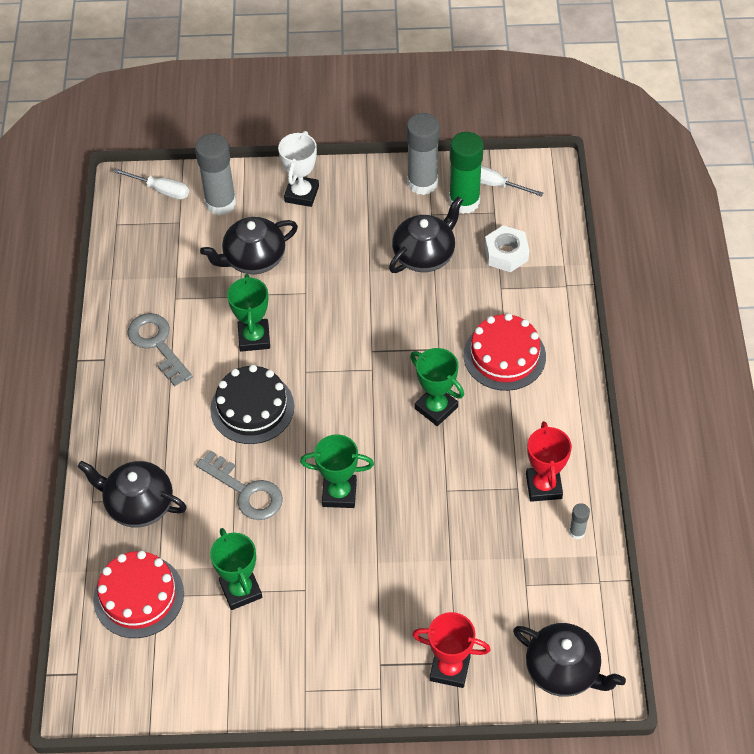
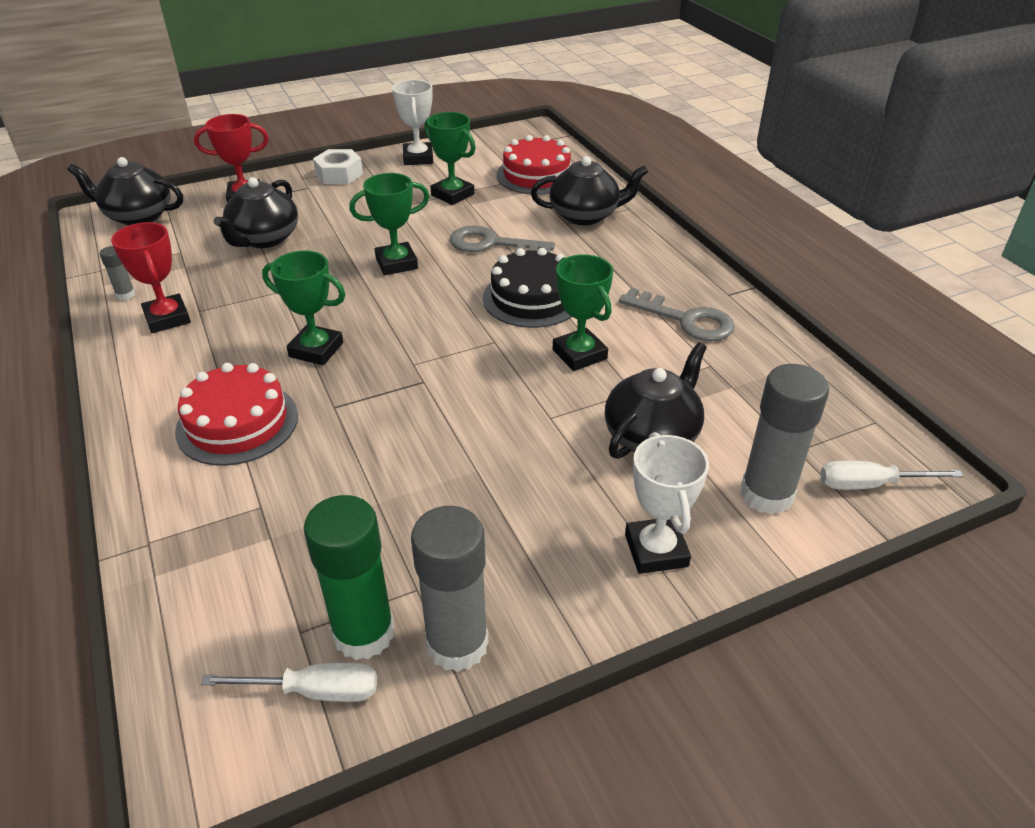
camera: 155 degrees right, 15 degrees down
(241, 685) = (418, 158): none -> white trophy
(424, 255) = (401, 518): black teapot -> black teapot (264, 239)
(506, 253) = (262, 562): white nut -> white nut (339, 174)

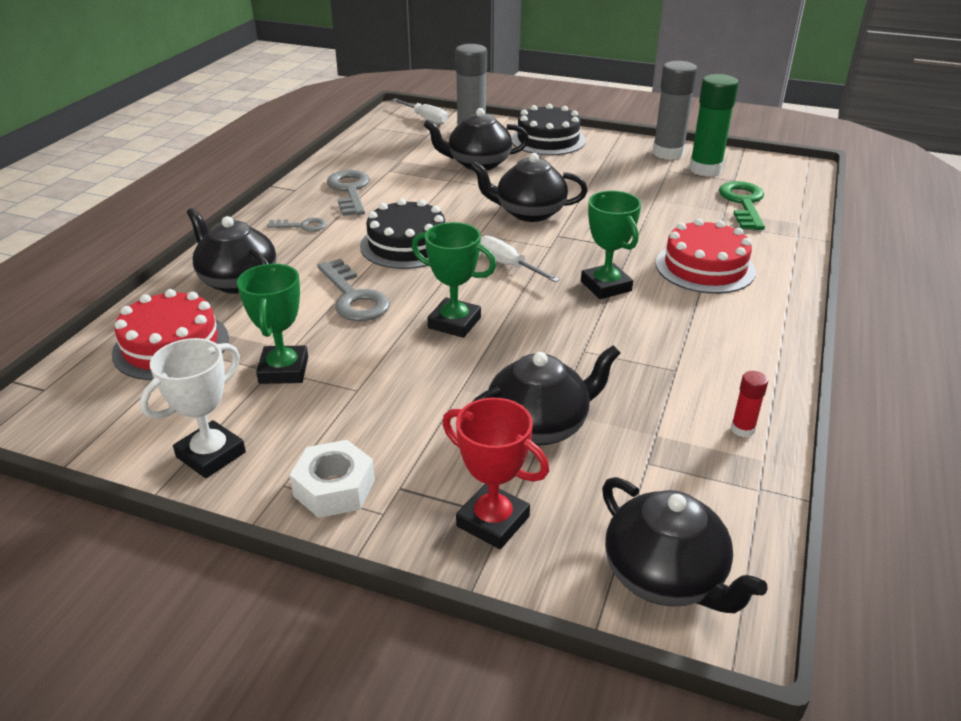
camera: 135 degrees left, 5 degrees down
(125, 295) = (742, 429): grey glue stick -> red glue stick
(167, 318) = (711, 376): red trophy -> none
(254, 573) = (743, 203): none -> green key
(314, 691) = (741, 165): white screwdriver -> white screwdriver (508, 265)
(487, 393) = (529, 212): none -> black teapot
(579, 354) = (443, 205): green trophy -> none
(640, 268) = (302, 226): none -> grey key
(656, 550) = (548, 140): white trophy -> black cake

